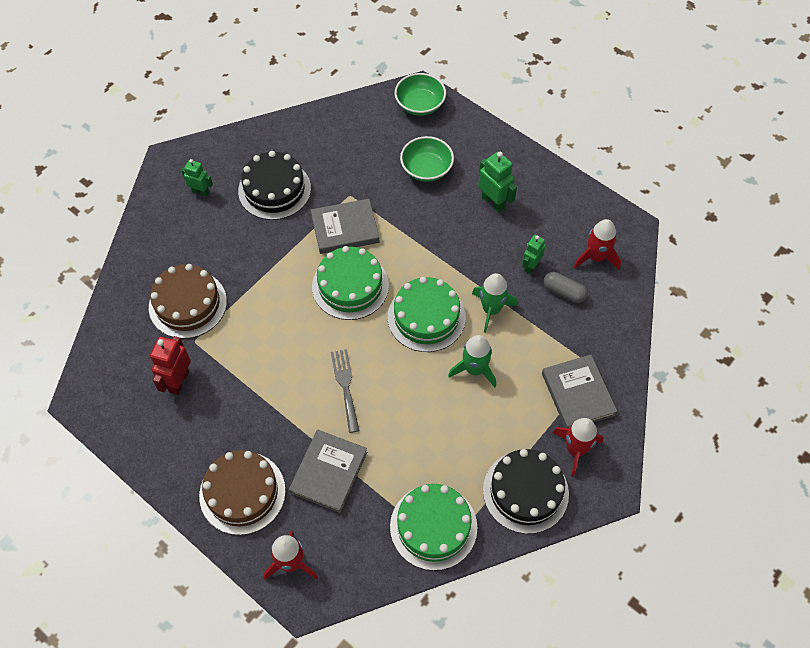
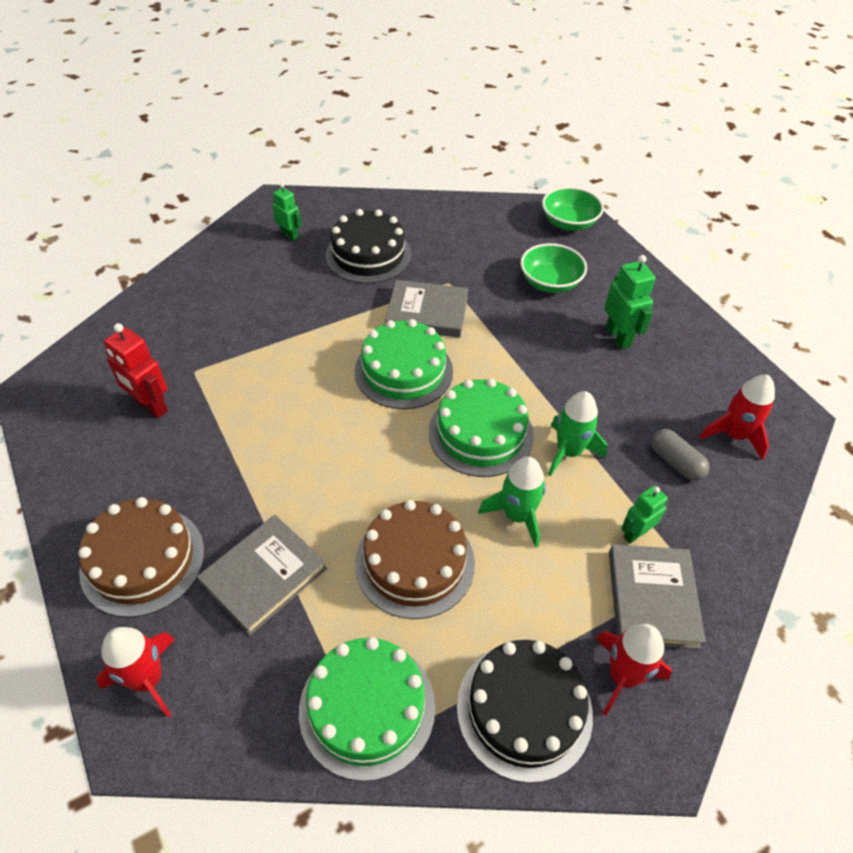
camera: 20 degrees right, 10 degrees down
(178, 381) = (150, 406): red robot -> red robot turned 90 degrees counterclockwise
(187, 304) = (211, 332): brown cake -> brown cake (415, 562)
(345, 386) = (340, 479): grey fork -> none
(530, 266) = (640, 418): green robot -> green robot (635, 533)

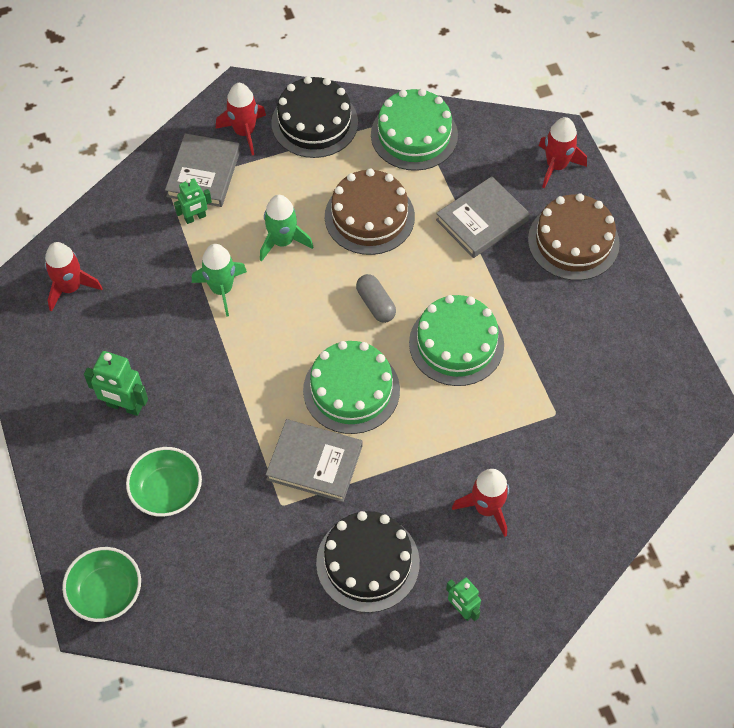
camera: 170 degrees left, 10 degrees up
(150, 406) = (591, 378): red robot -> none
(267, 296) = (486, 508): none -> red rocket
(480, 433) = (293, 315): green cake -> green cake (456, 343)
(618, 337) = (124, 406): green robot -> green robot turned 60 degrees counterclockwise
(676, 462) = (134, 270): grey capsule -> grey capsule (375, 304)

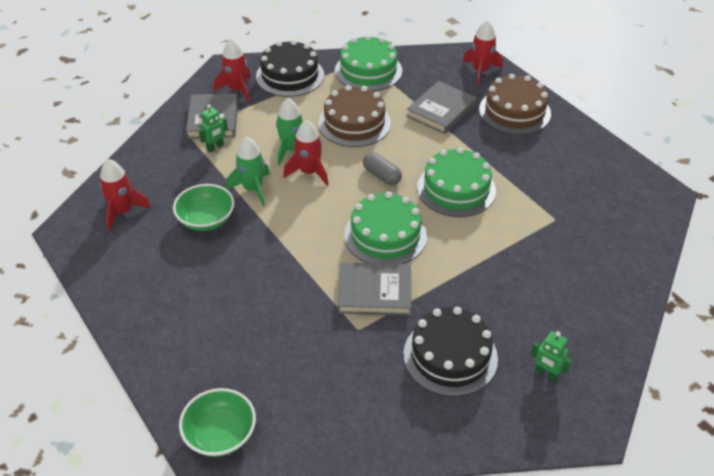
camera: 15 degrees left, 15 degrees down
(124, 406) = (194, 285): green robot -> none
(167, 491) = (252, 340): green bowl -> green bowl (206, 220)
(486, 508) = (531, 294): red rocket -> red rocket (309, 172)

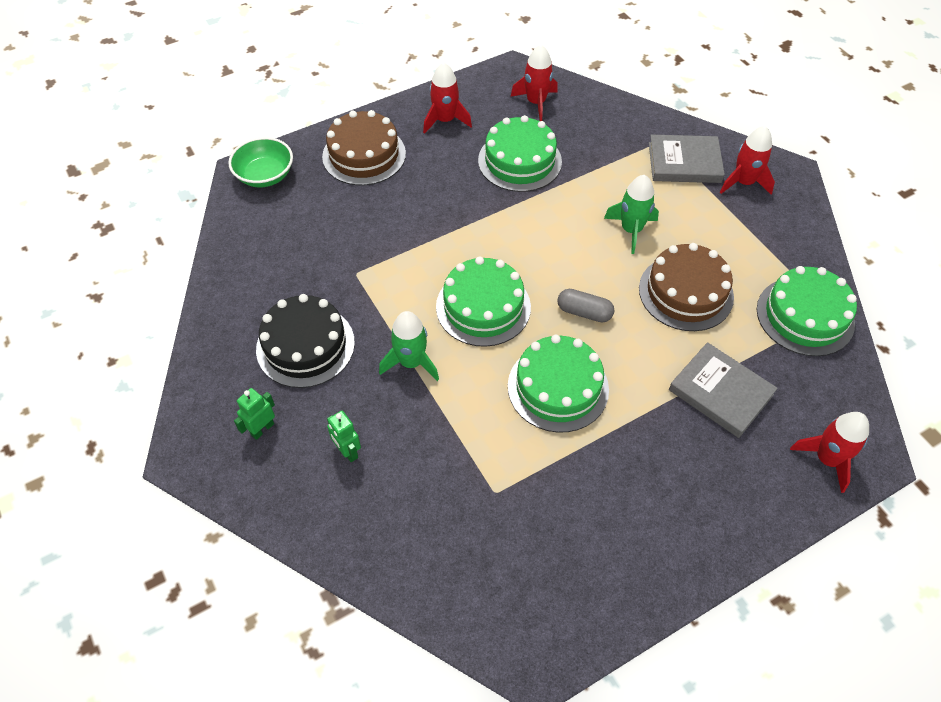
camera: 95 degrees right, 10 degrees up
(206, 220) = (519, 161): green bowl -> green cake
(215, 147) = (634, 165): green robot -> green robot (347, 451)
(253, 189) = (564, 196): green rocket -> green rocket (411, 362)
(290, 75) = (780, 232): black cake -> none
(309, 172) = (591, 244): red rocket -> red rocket (445, 120)
(375, 292) = (401, 290): grey book -> none
(381, 176) = (584, 312): grey capsule -> grey capsule turned 60 degrees clockwise
(514, 111) = (727, 488): brown cake -> brown cake (364, 155)

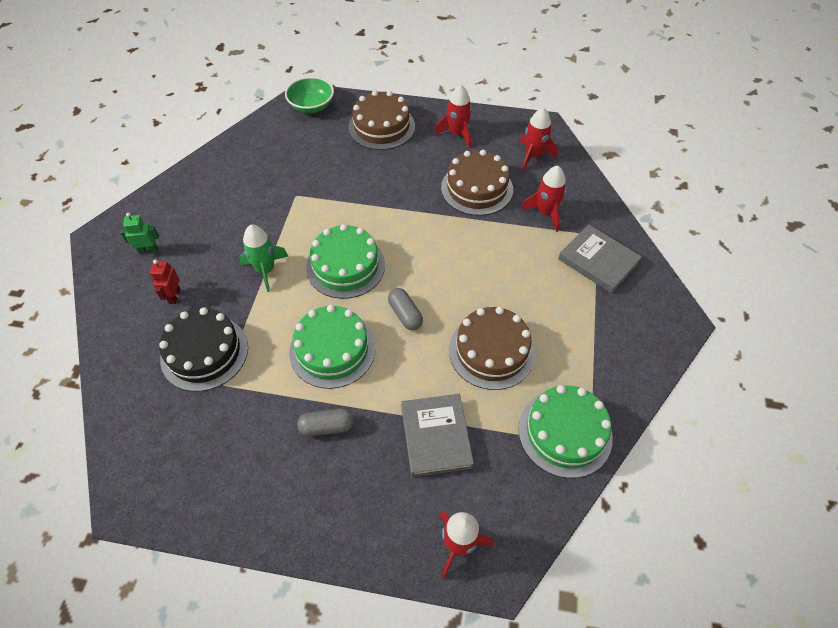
camera: 40 degrees right, 0 degrees up
(305, 345) = (222, 219): black cake -> black cake (204, 352)
(347, 451) = (174, 296): green robot -> red robot
(519, 161) = (477, 188): green cake -> brown cake
(629, 454) = (327, 427): none -> grey capsule
(631, 230) = (501, 282): green rocket -> none
(743, 182) = (630, 304): red rocket -> red rocket (546, 213)

